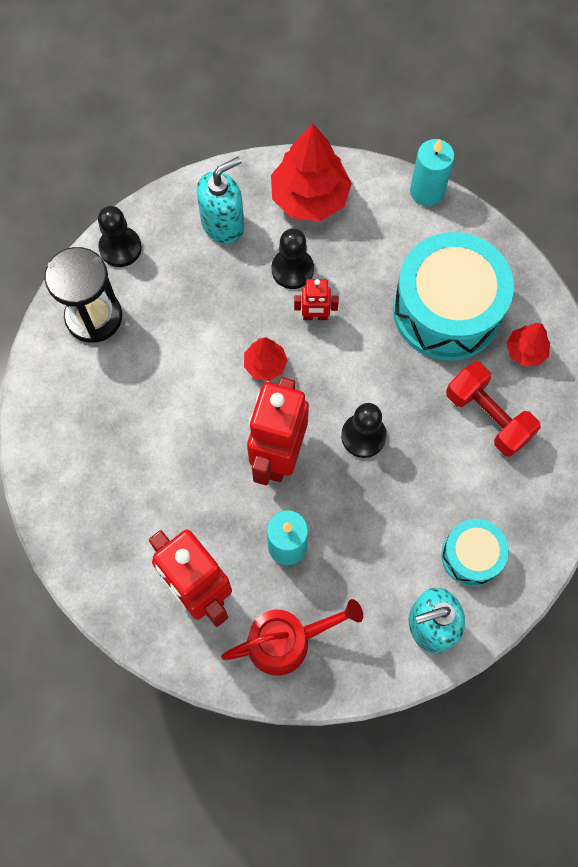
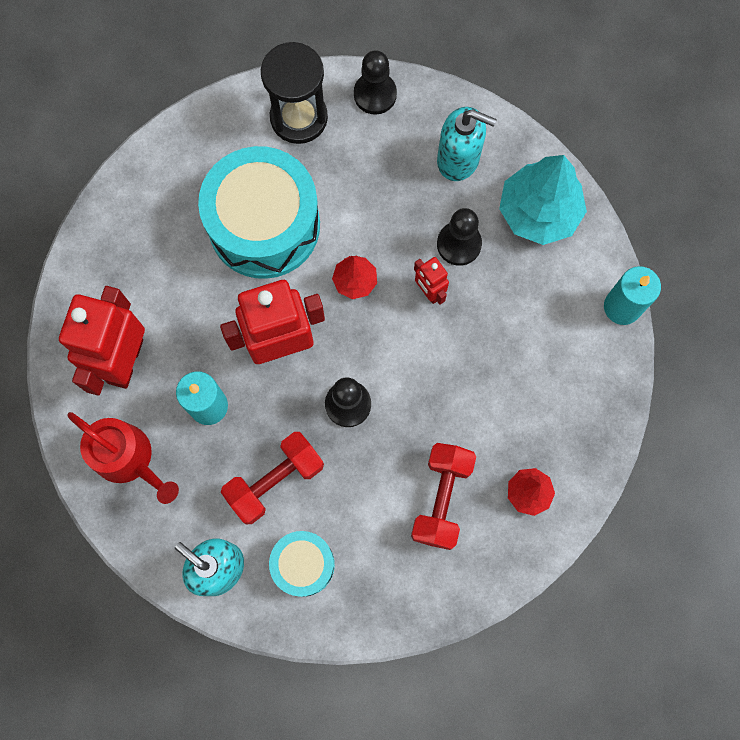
camera: 55 degrees right, 5 degrees up
(310, 197) = (539, 212): red tree -> turquoise tree
(387, 533) = (275, 481): none -> red dumbbell
(447, 310) = (517, 399): turquoise drum -> turquoise drum (264, 225)

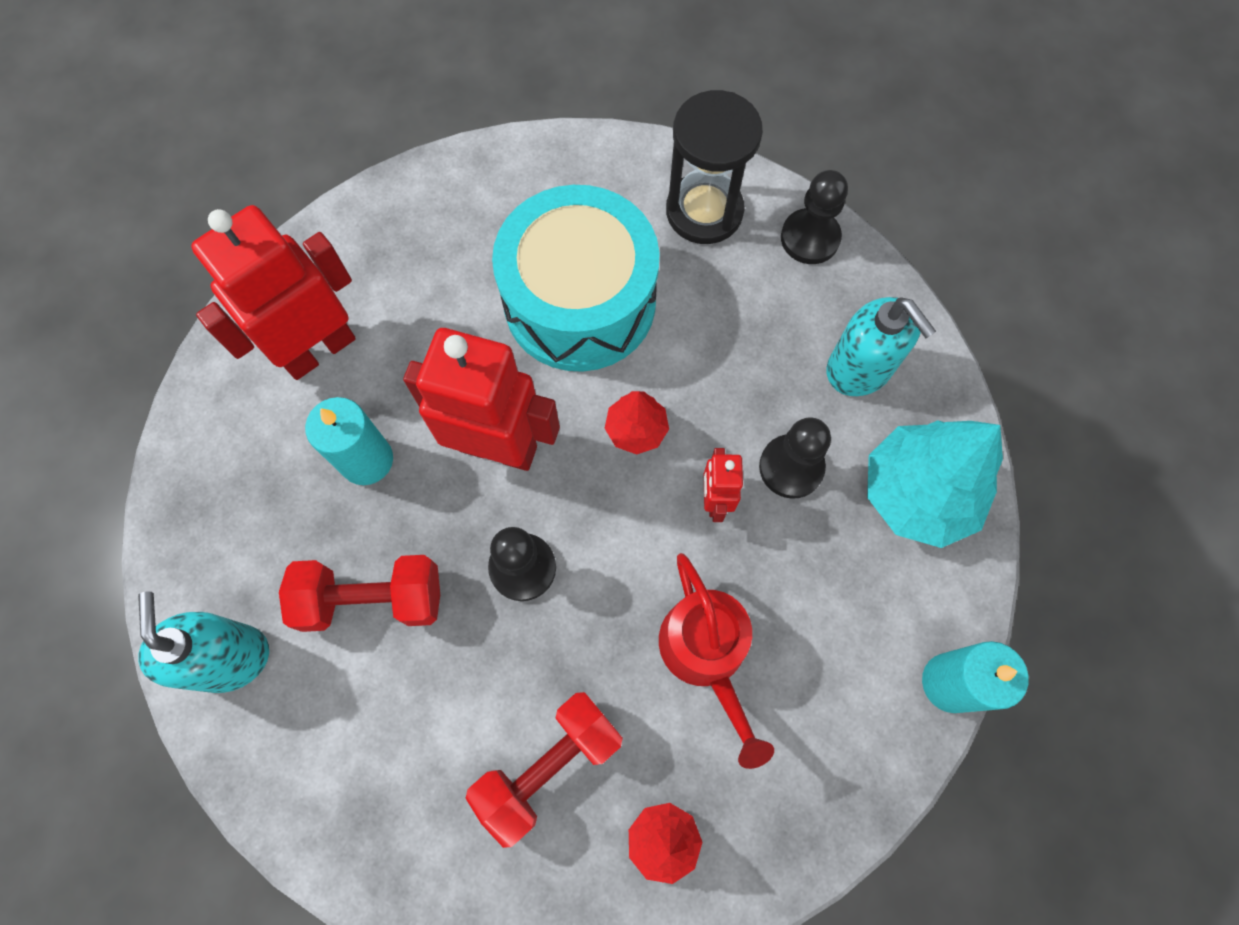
camera: 35 degrees right, 5 degrees down
(128, 458) = (237, 458): red watering can -> red watering can (706, 654)
(303, 564) = (326, 725): turquoise drum -> none

